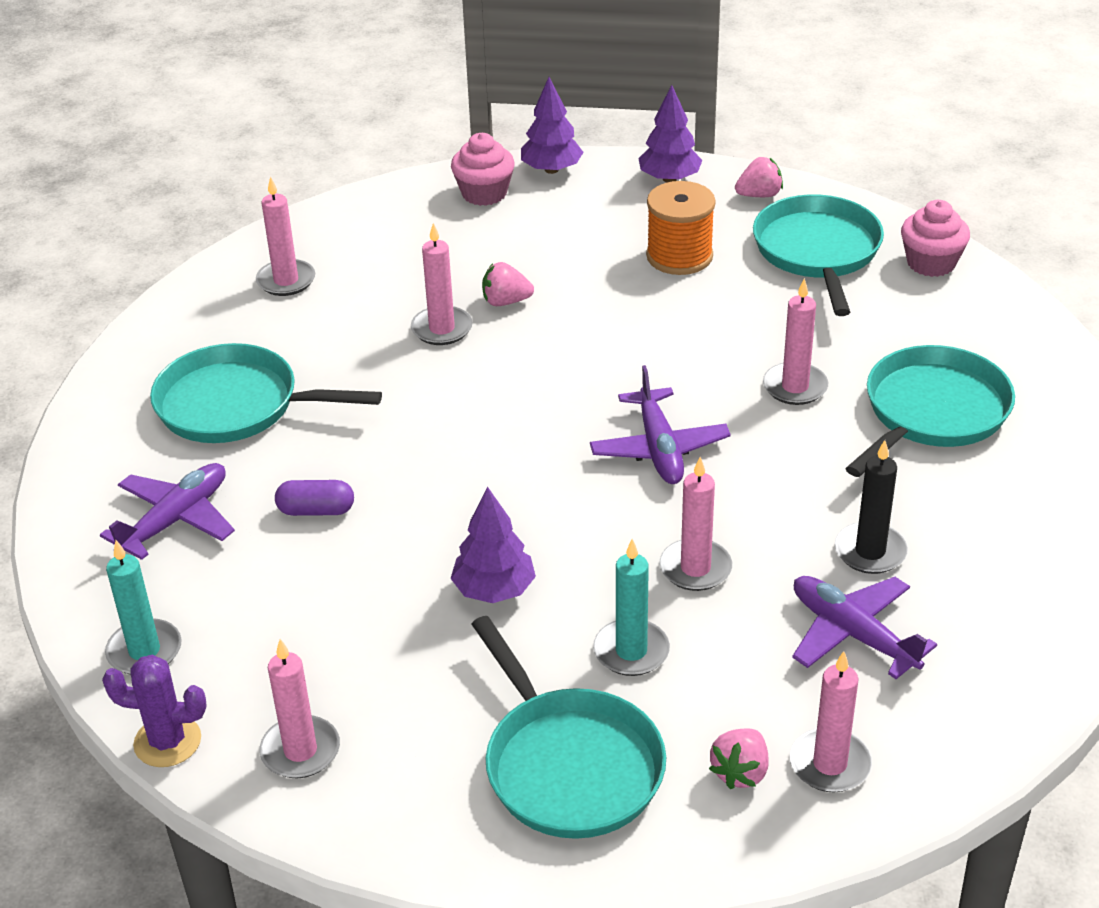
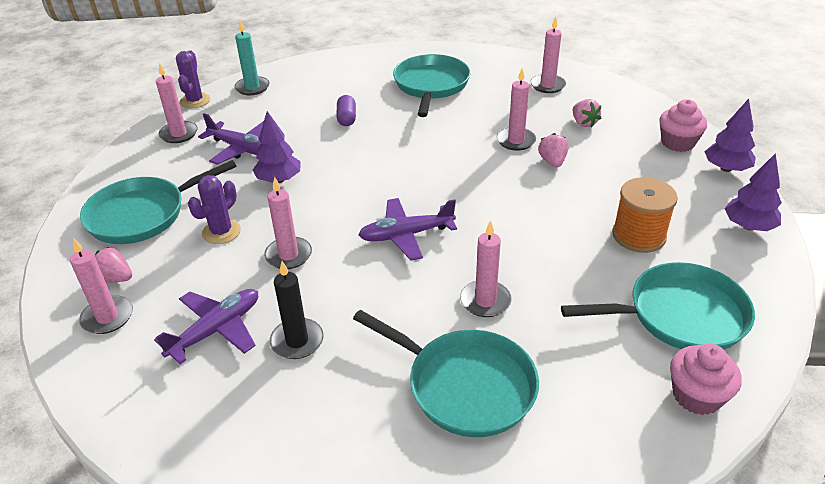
camera: 85 degrees right, 0 degrees up
(175, 520) = (340, 82): purple plane -> purple plane (241, 149)
(631, 651) = (221, 232): turquoise candle -> purple cactus
(759, 195) = (753, 278): pink strawberry -> pink strawberry (583, 123)

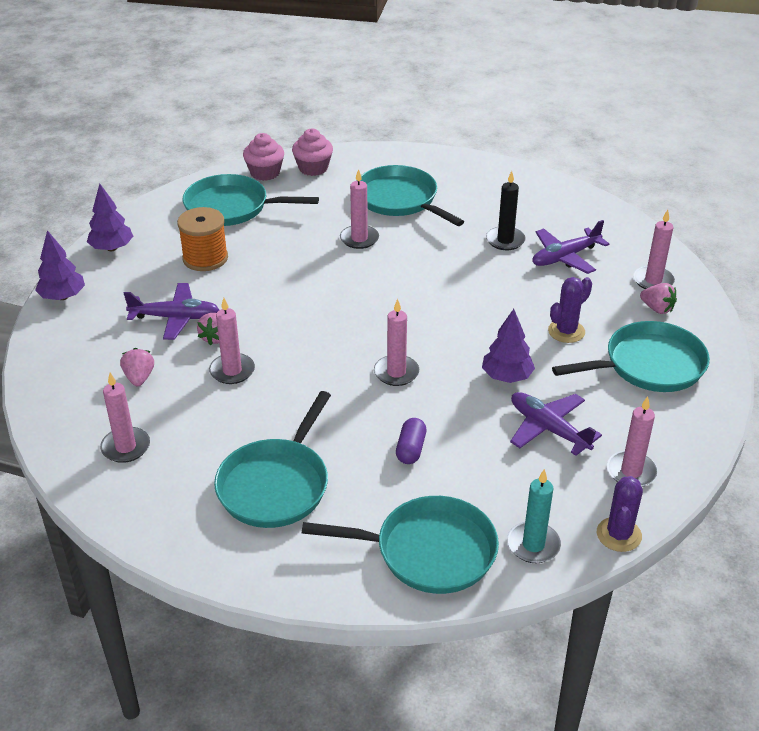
camera: 165 degrees left, 0 degrees up
(288, 255) = (505, 299): pink candle -> pink candle (396, 372)
(318, 75) = (429, 551): none -> turquoise pan
(406, 235) = (397, 296): purple plane -> purple plane (175, 318)
(677, 143) = (72, 332): pink cupcake -> pink cupcake (313, 168)

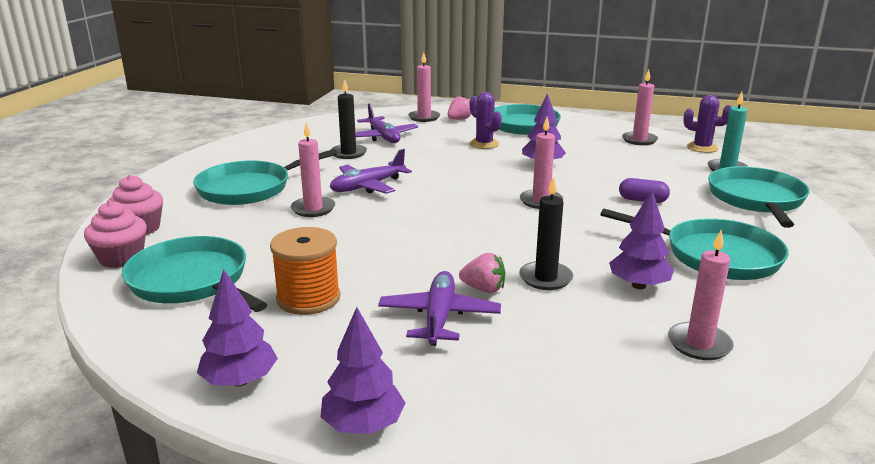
camera: 85 degrees left, 15 degrees down
(139, 378) = (565, 340): pink strawberry -> none
(218, 424) = (638, 285): none -> purple tree
(231, 207) = (192, 281): turquoise pan -> turquoise pan turned 120 degrees clockwise
(232, 371) = (545, 278): pink candle -> black candle
(548, 429) = (602, 157): purple plane -> purple plane (367, 186)

